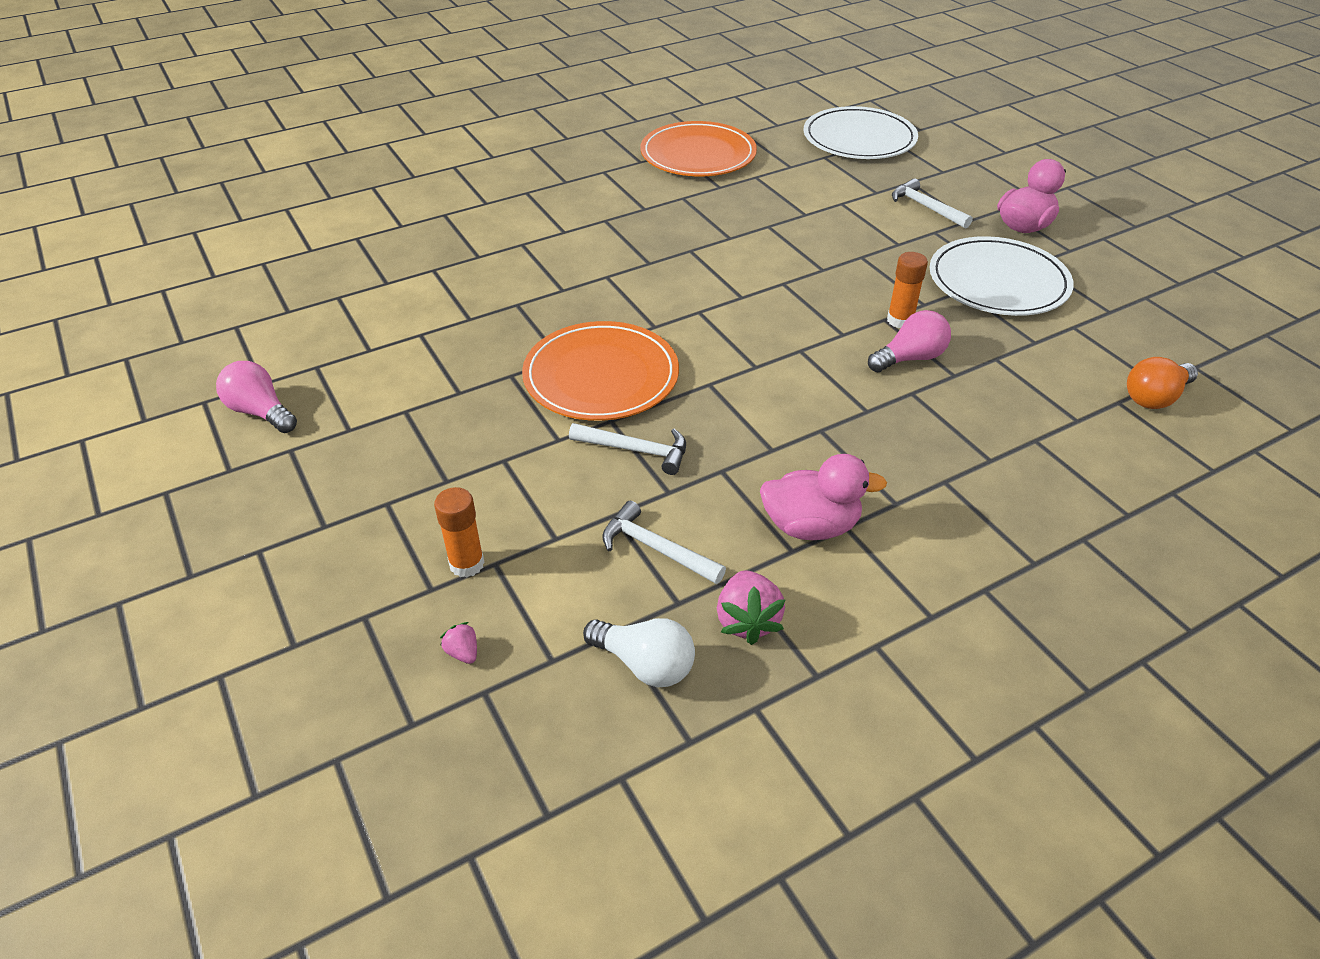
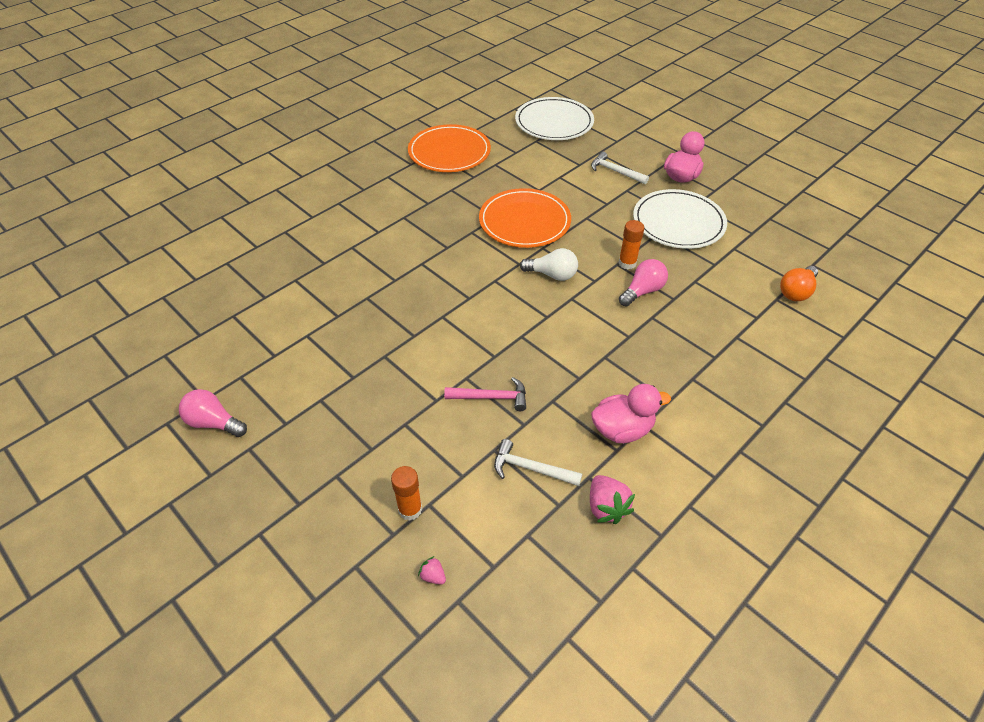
camera: 15 degrees left, 5 degrees up
(601, 376) = (447, 344): orange plate -> orange plate (524, 221)
(636, 450) = (491, 397): white hammer -> pink hammer
(645, 664) = (554, 554): white light bulb -> white light bulb (552, 275)

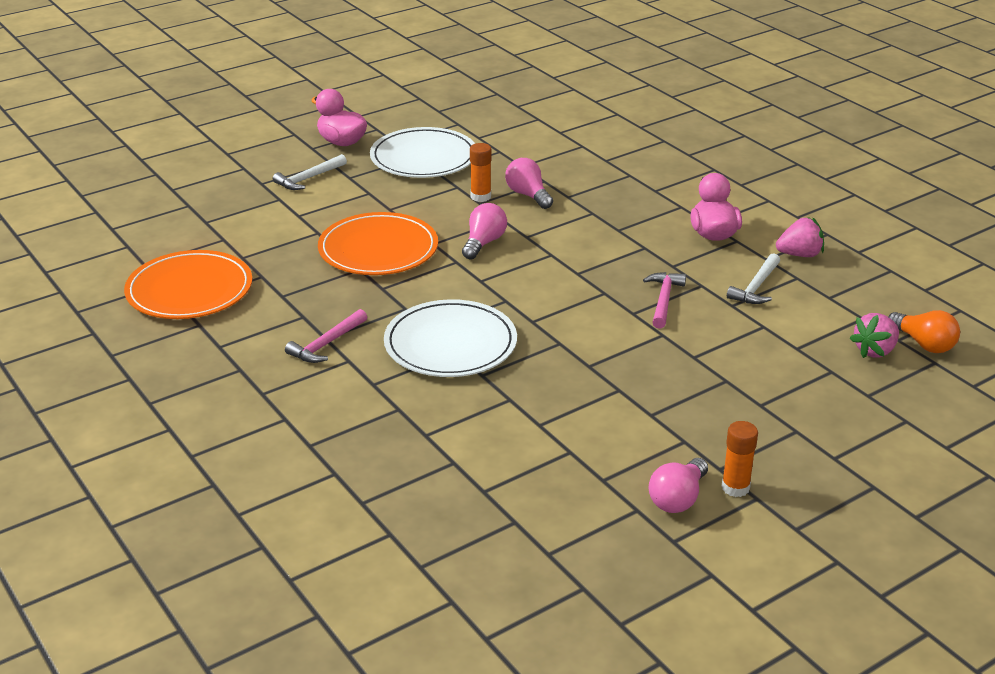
camera: 80 degrees left, 15 degrees down
(396, 218) = (326, 344): none -> pink hammer
(410, 509) = (803, 359): orange glue stick -> orange glue stick (735, 487)
(433, 576) = (875, 351): pink strawberry -> pink strawberry, size x1.93
(552, 275) = (484, 243): white light bulb -> pink light bulb
(554, 122) = (170, 203): white plate -> white plate (450, 344)
(796, 291) = (553, 121): orange light bulb -> orange light bulb (923, 344)

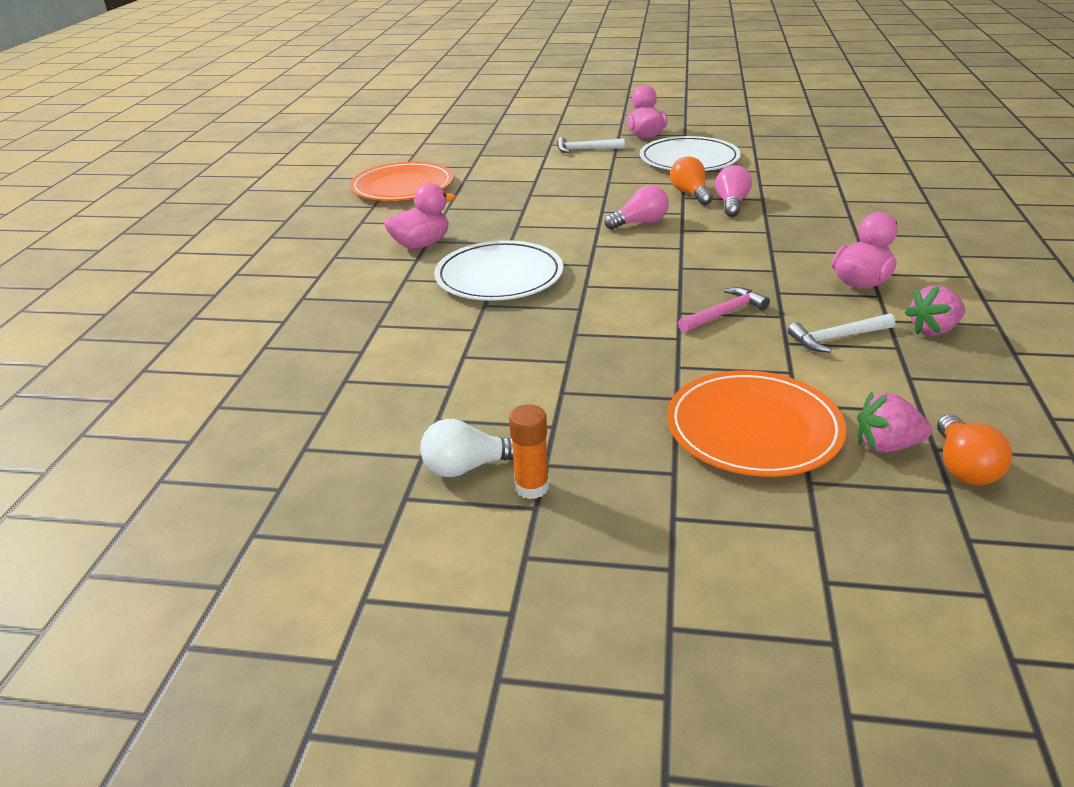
camera: 45 degrees right, 0 degrees up
(326, 344) = (421, 244): pink hammer -> pink duck
(378, 249) = (557, 202): orange plate -> orange plate (753, 428)
(480, 197) = (690, 194): orange glue stick -> orange light bulb
(678, 499) = (468, 467): pink light bulb -> white light bulb
(799, 254) = (933, 330): pink strawberry -> pink strawberry turned 120 degrees clockwise

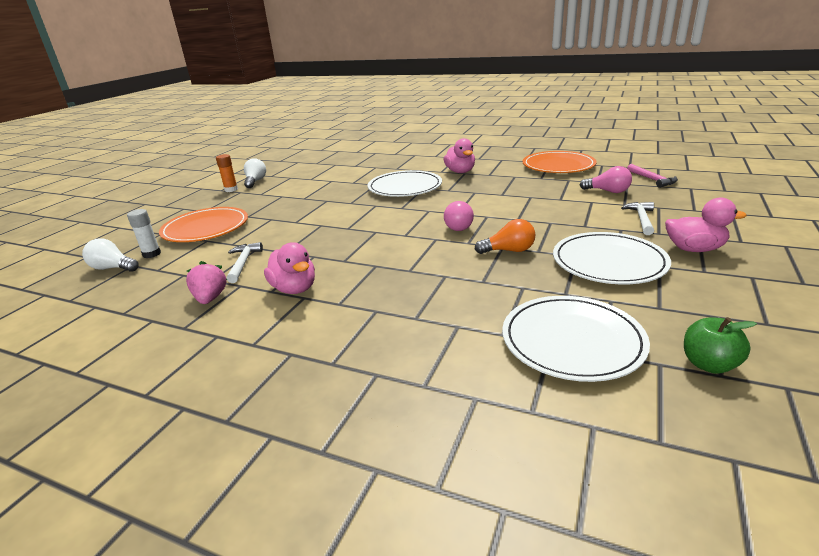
camera: 105 degrees right, 5 degrees down
(725, 313) = (306, 236): pink hammer -> pink hammer (652, 179)
(731, 204) = (477, 265): pink light bulb -> pink light bulb (608, 191)
(813, 137) = (709, 364): none -> green apple
(824, 166) = (572, 341): none -> white plate
(886, 446) = (152, 254): pink strawberry -> white glue stick
(963, 467) = (113, 268): orange light bulb -> white light bulb

